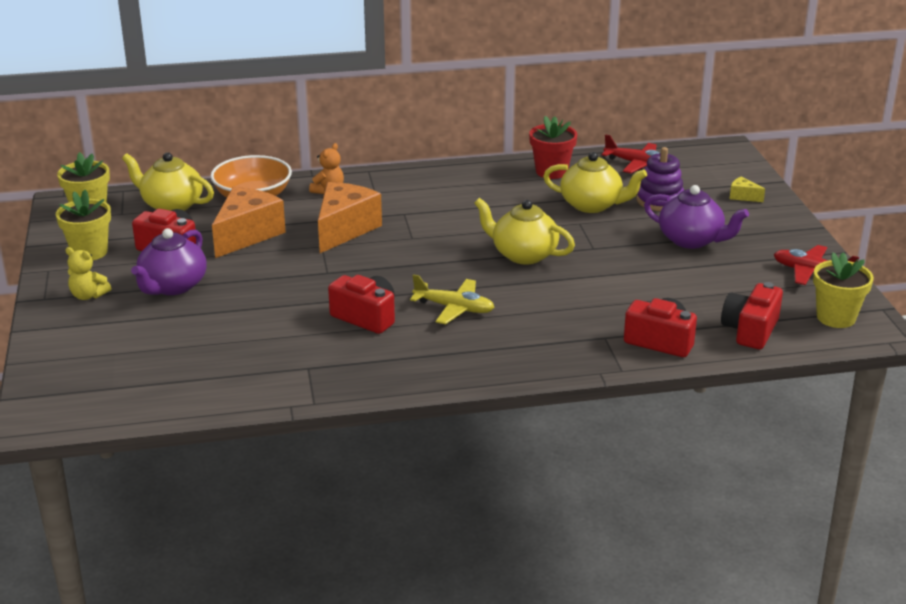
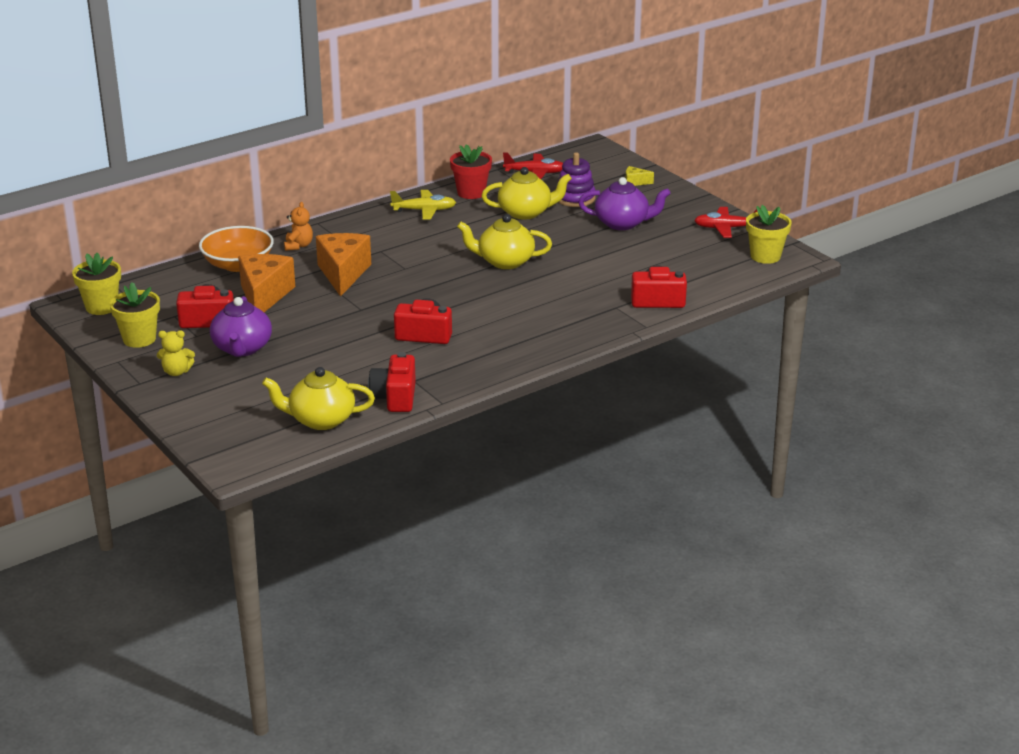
camera: 25 degrees left, 0 degrees up
(171, 205) = (171, 286): yellow teapot -> yellow teapot (320, 420)
(454, 308) = (487, 313): yellow plane -> yellow plane (424, 210)
(750, 330) = (714, 278): red camera -> red camera (395, 397)

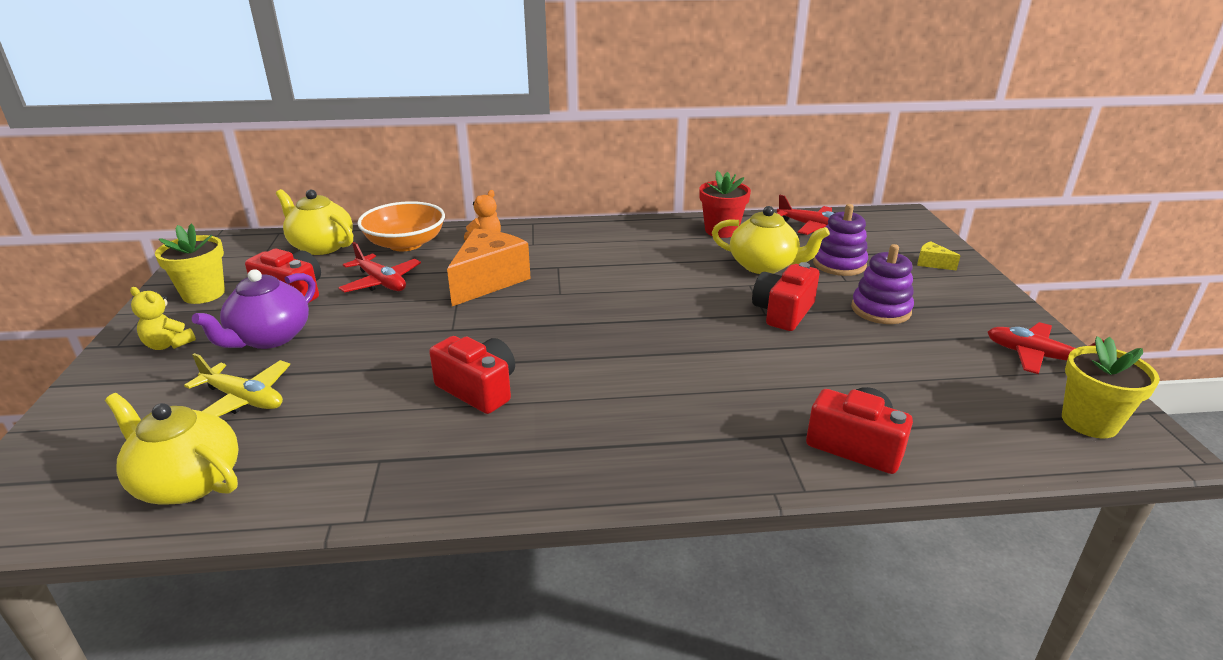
camera: 30 degrees right, 0 degrees up
(101, 307) = (232, 251): yellow flower pot -> none
(264, 295) = (381, 282): orange cheese -> red plane
(395, 397) = (320, 481): red camera -> red camera (783, 312)
(424, 210) = (652, 237): yellow plane -> yellow plane (244, 399)
(504, 262) = (682, 318): yellow teapot -> yellow teapot (321, 246)
(623, 223) = (880, 310): purple teapot -> purple stacking toy

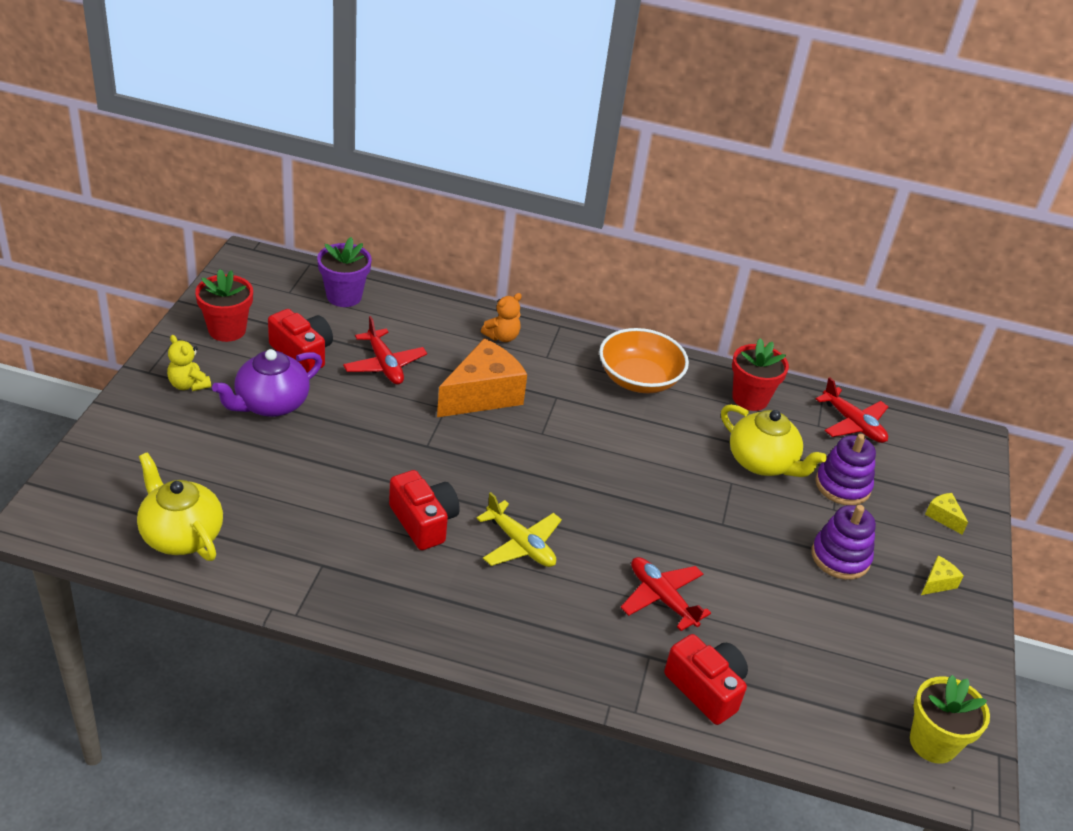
camera: 15 degrees right, 10 degrees up
(203, 294) = (227, 330): yellow flower pot -> red flower pot
(244, 399) = (236, 467): yellow plane -> yellow plane (520, 544)
(321, 246) = (344, 296): yellow teapot -> purple flower pot
(405, 244) = (424, 318): orange bowl -> orange bowl (639, 379)
(783, 312) = (741, 528): red camera -> none
(970, 305) = (937, 583): none -> yellow cheese
(1037, 356) = (949, 662): red plane -> red plane (662, 598)

